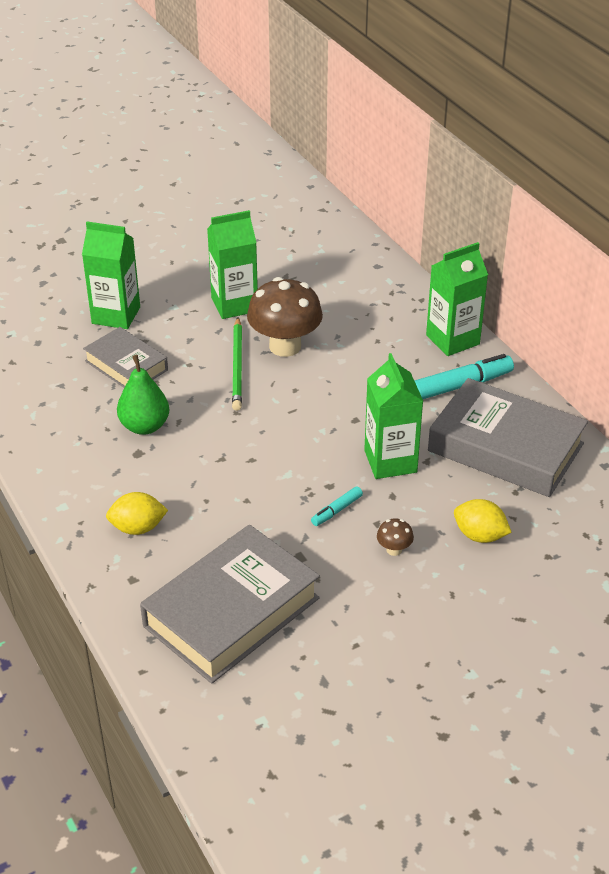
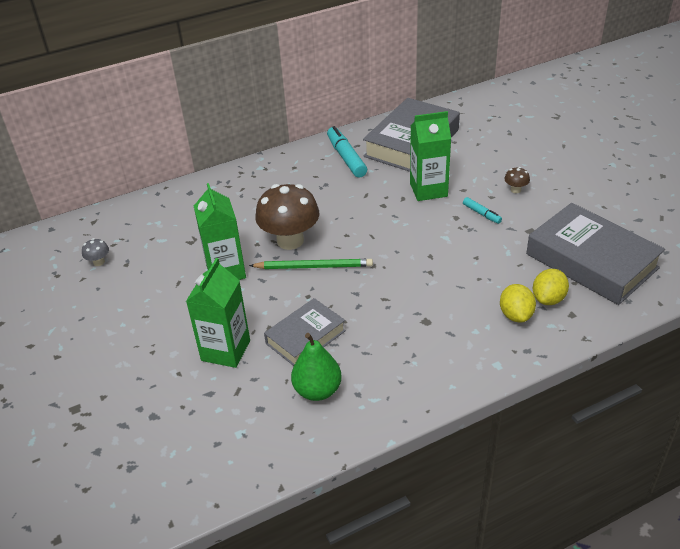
camera: 85 degrees left, 0 degrees up
(145, 426) = (391, 319): green pear -> green pear (317, 390)
(255, 223) = (99, 262): none -> grey mushroom
(452, 340) = (293, 159): green carton -> none
(479, 535) = (496, 156): yellow lemon -> yellow lemon (548, 299)

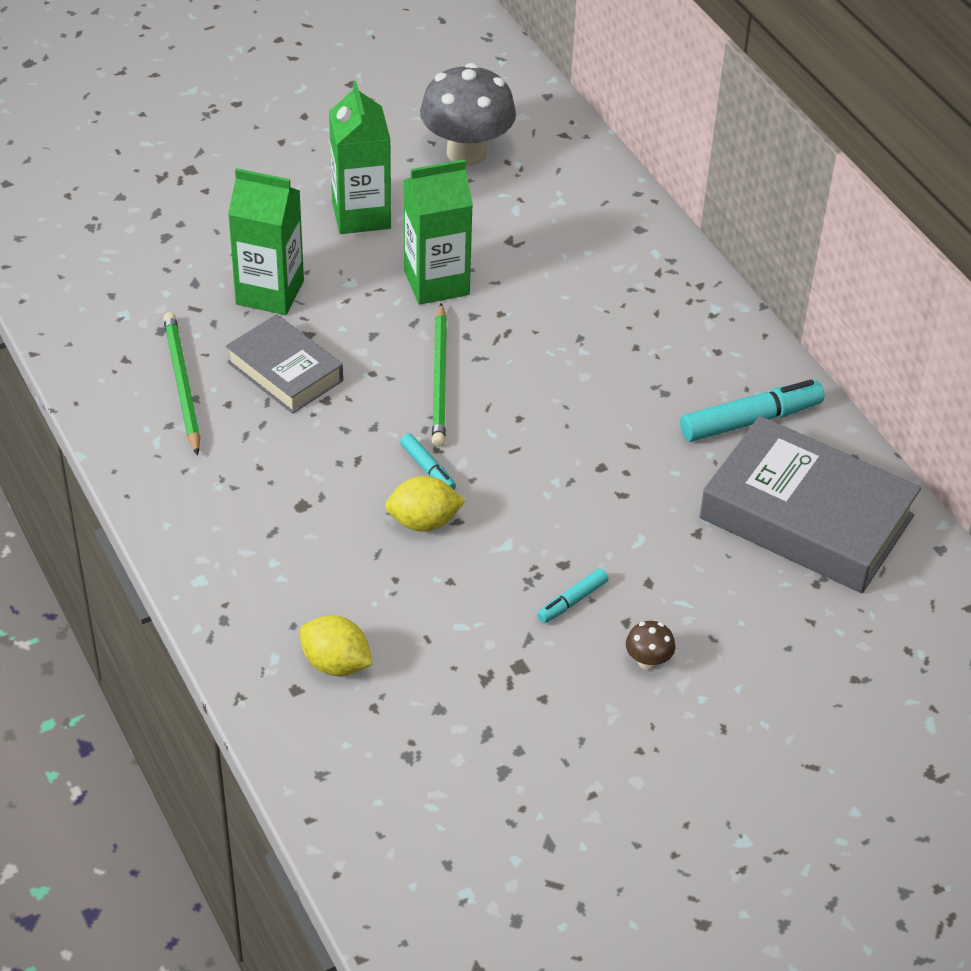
camera: 85 degrees right, 5 degrees up
(99, 262) = (467, 152): grey mushroom -> grey mushroom, size x2.39
(290, 240) = (506, 351): brown mushroom -> none
(317, 390) = (182, 384): green pear -> green pencil
(390, 269) = (427, 468): none -> turquoise marker
(428, 190) = (647, 531): green carton -> green carton (361, 215)
(515, 315) = (302, 616): yellow lemon -> yellow lemon (423, 522)
(591, 261) = (428, 741): grey book -> none

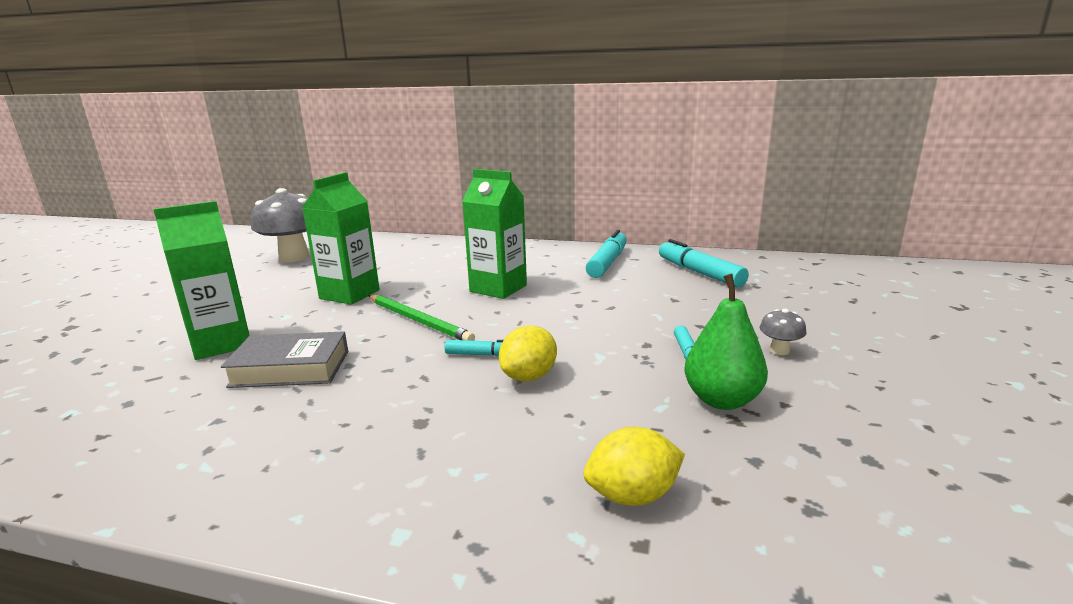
camera: 45 degrees left, 25 degrees down
(182, 384) = (192, 419): green pencil -> none
(361, 215) = (253, 294): green carton -> green carton (498, 288)
(509, 658) = (722, 400): none -> green pear
(648, 661) = (779, 350): brown mushroom -> grey mushroom
(806, 517) = (699, 273): grey book -> turquoise marker

